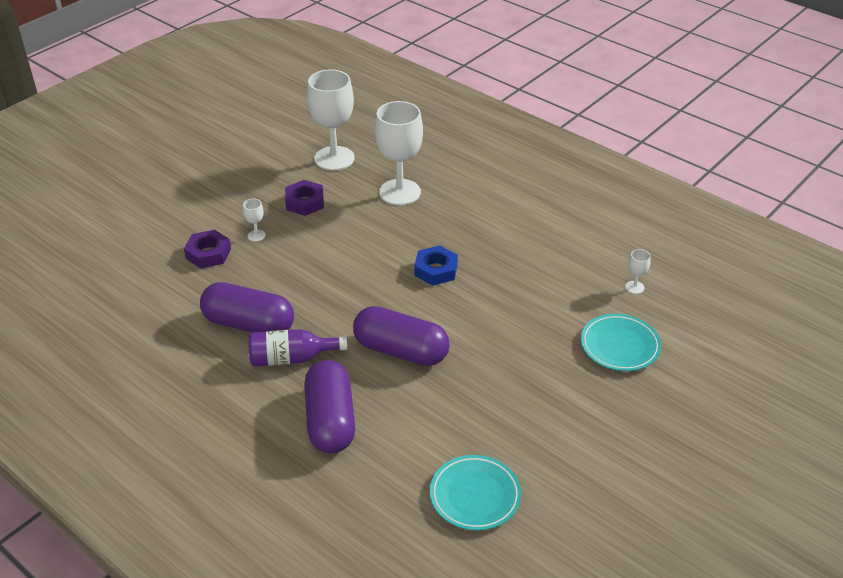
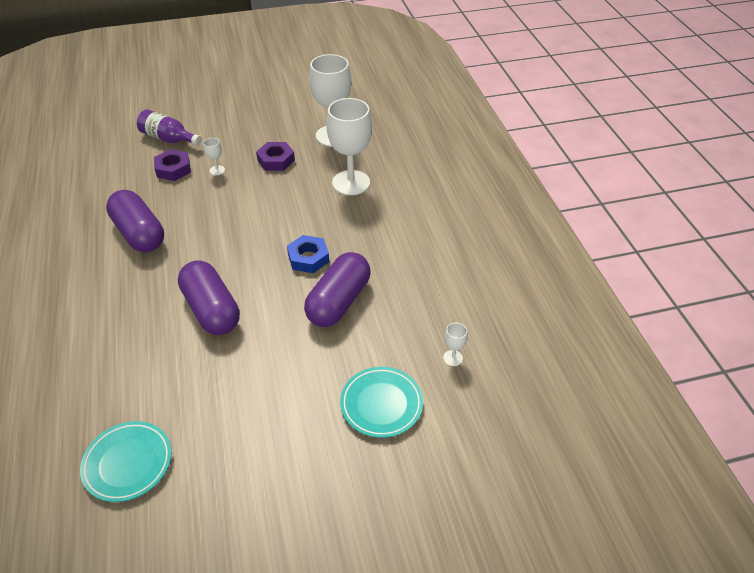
camera: 35 degrees right, 5 degrees up
(291, 358) = (136, 274): purple bottle -> purple bottle (168, 139)
(330, 420) = (105, 337): purple capsule -> purple capsule (338, 302)

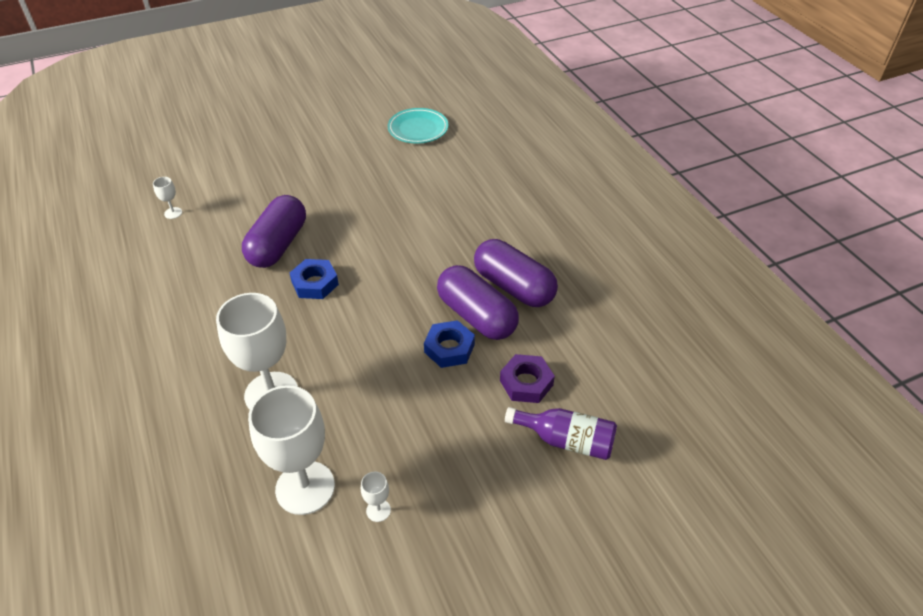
camera: 170 degrees right, 0 degrees up
(211, 310) = (399, 224): purple capsule -> purple capsule (476, 316)
(215, 195) = (449, 348): none -> blue nut
(217, 170) = (464, 389): white goblet -> white goblet (378, 510)
(276, 160) = (386, 420): purple nut -> none
(381, 404) = (238, 177): turquoise plate -> none

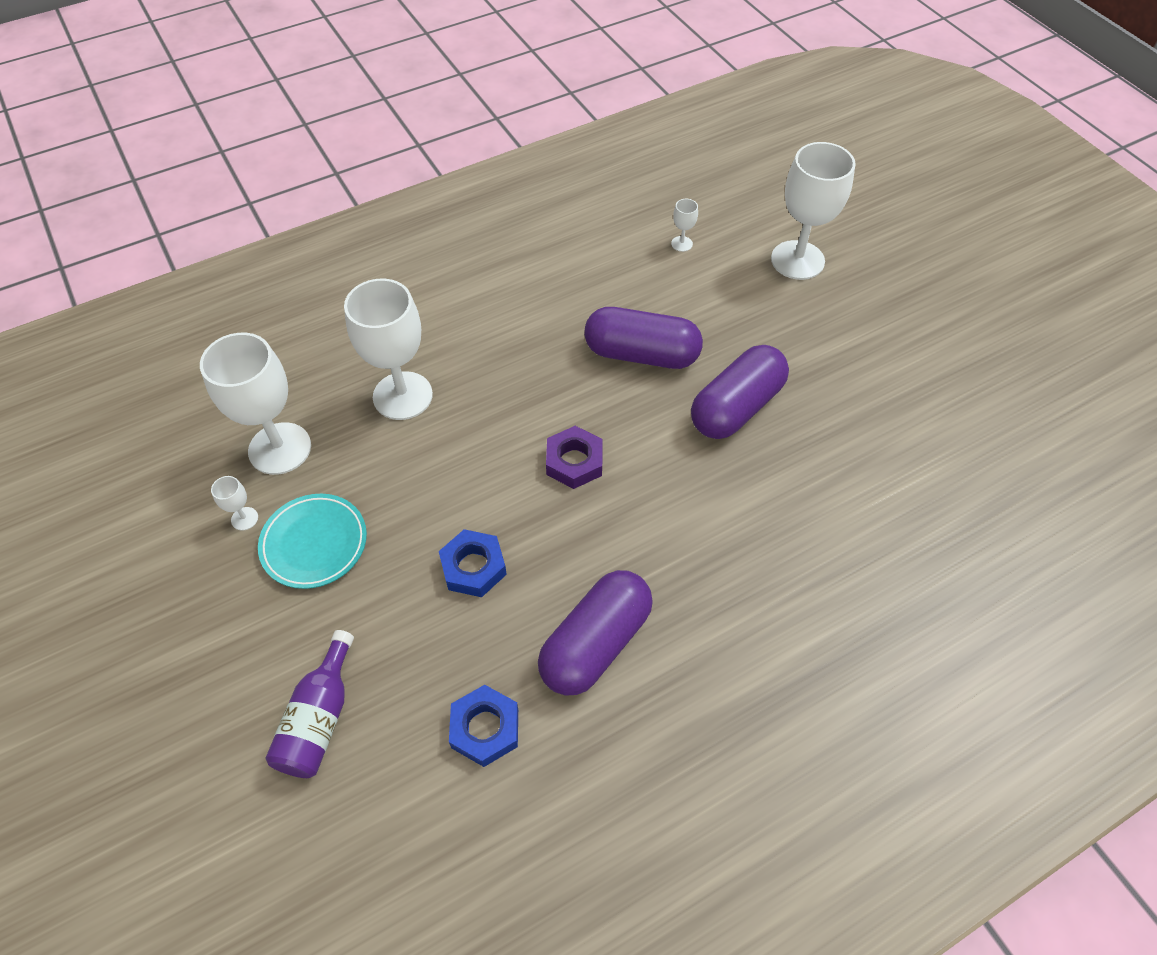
camera: 85 degrees right, 10 degrees up
(219, 159) = (797, 260): none -> white goblet
(315, 283) = (577, 404): blue nut -> blue nut (485, 728)
(418, 129) = (948, 478): turquoise plate -> turquoise plate (314, 543)
(476, 316) = (533, 596): purple capsule -> purple capsule (736, 407)
(526, 383) = (415, 666): purple nut -> purple nut (574, 462)

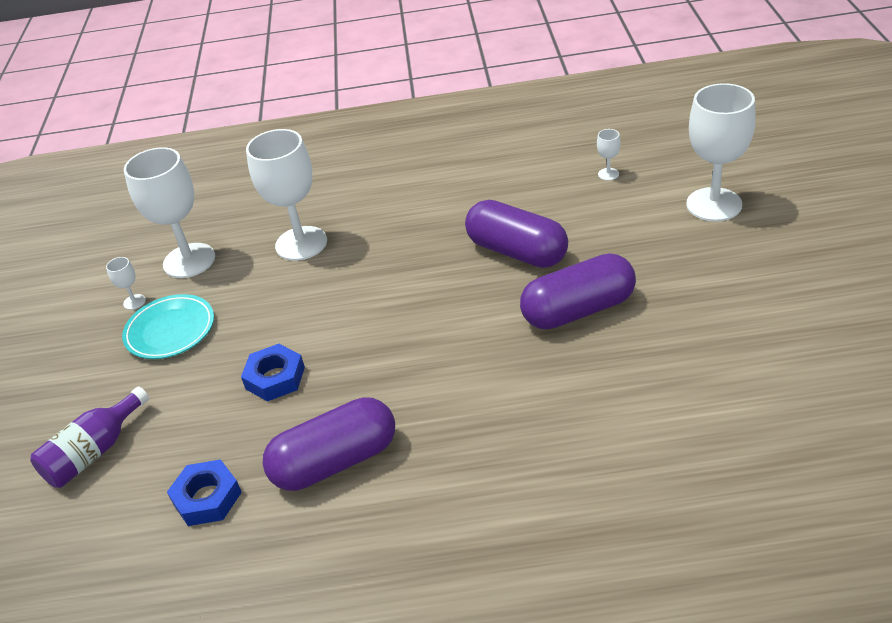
camera: 30 degrees right, 15 degrees down
(574, 462) = (406, 320): purple nut -> none

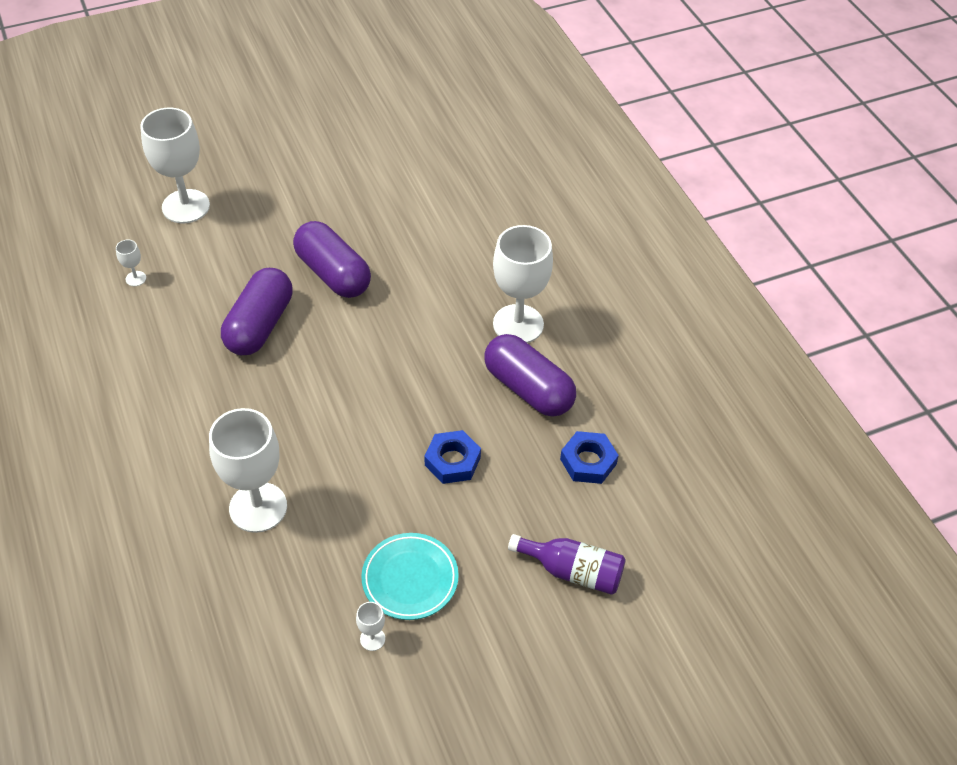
camera: 115 degrees left, 10 degrees up
(189, 261) = (296, 612): white goblet -> white goblet (518, 324)

